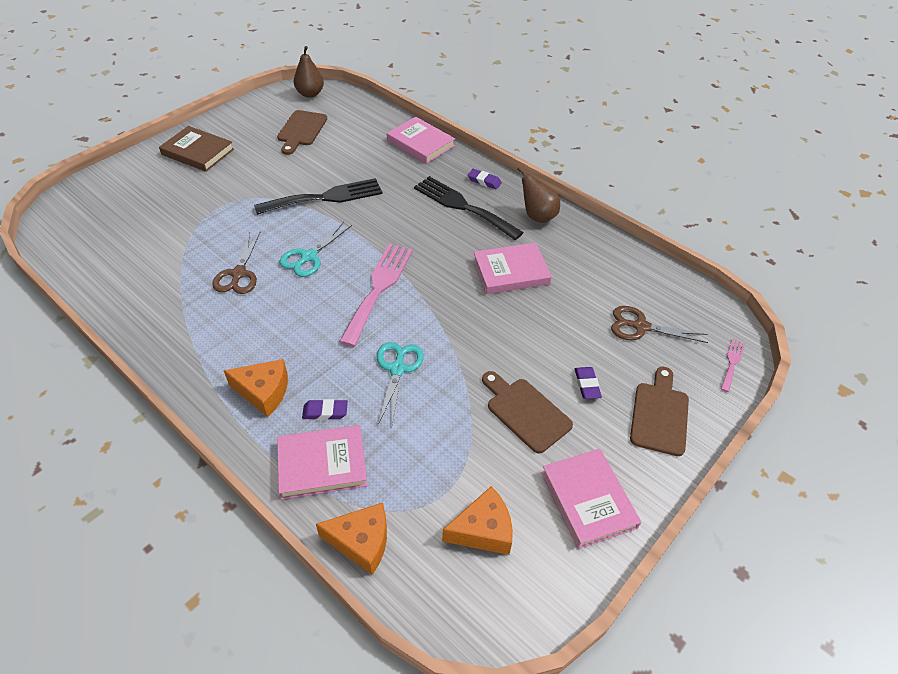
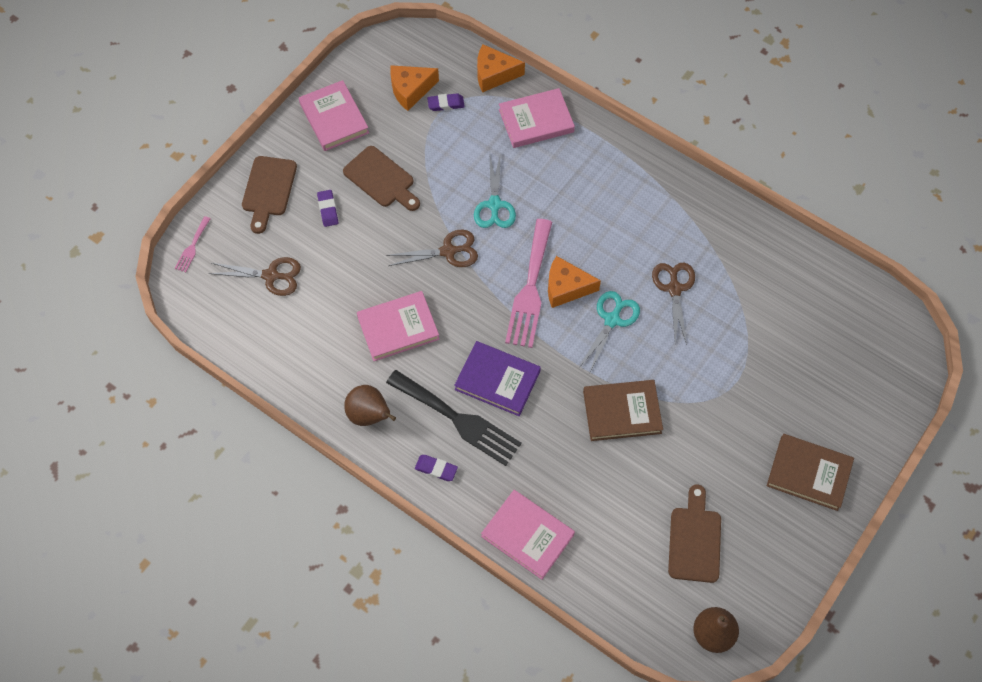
camera: 175 degrees right, 15 degrees up
(264, 392) = (601, 171): orange cheese -> orange cheese (566, 287)
(325, 197) = (622, 412): black fork -> brown book
(325, 411) = (546, 160): purple eraser -> purple eraser (446, 104)
(425, 227) = (497, 380): none -> purple book
(455, 329) = (448, 251): none -> brown scissors

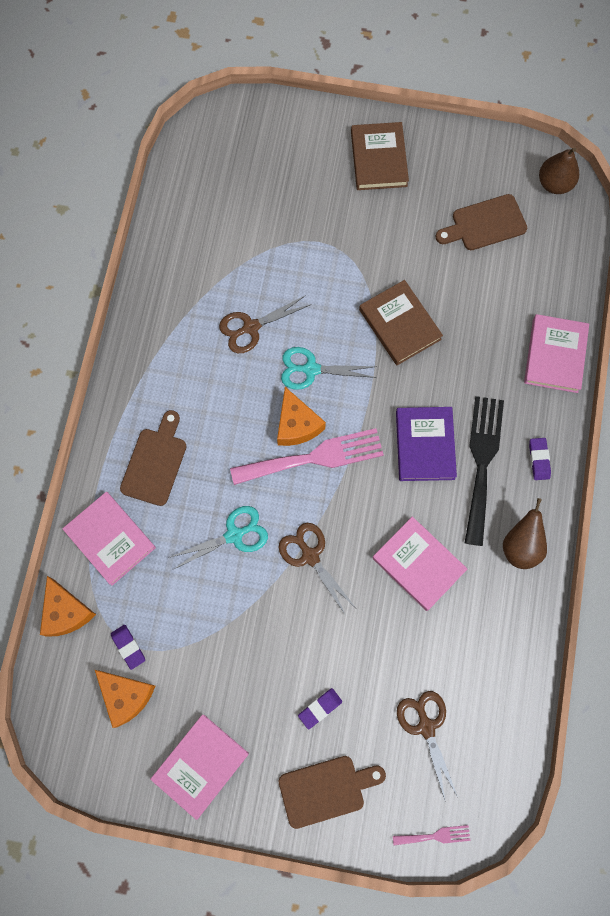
camera: 115 degrees left, 10 degrees up
(381, 179) = (256, 669): brown cutting board -> brown cutting board (155, 462)

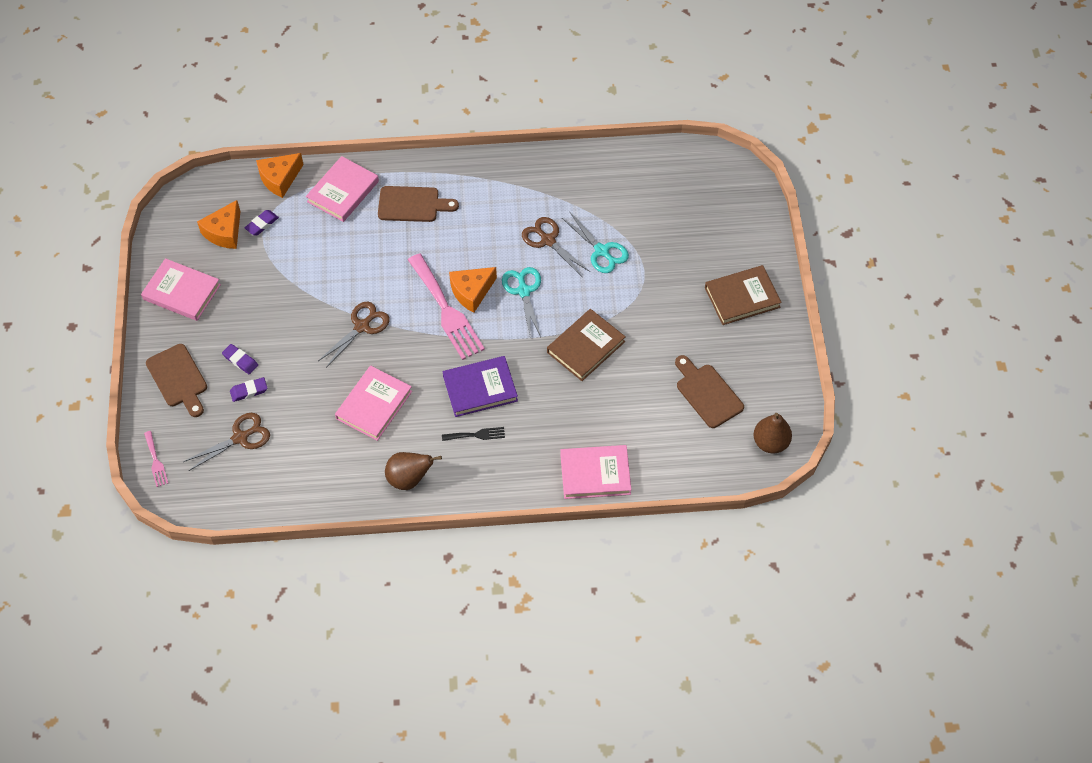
camera: 75 degrees right, 15 degrees down
(234, 535) = (366, 271): turquoise scissors -> turquoise scissors (601, 251)
(482, 462) = (476, 435): black fork -> black fork, size x0.46
(539, 459) = (491, 479): purple eraser -> purple eraser (249, 391)

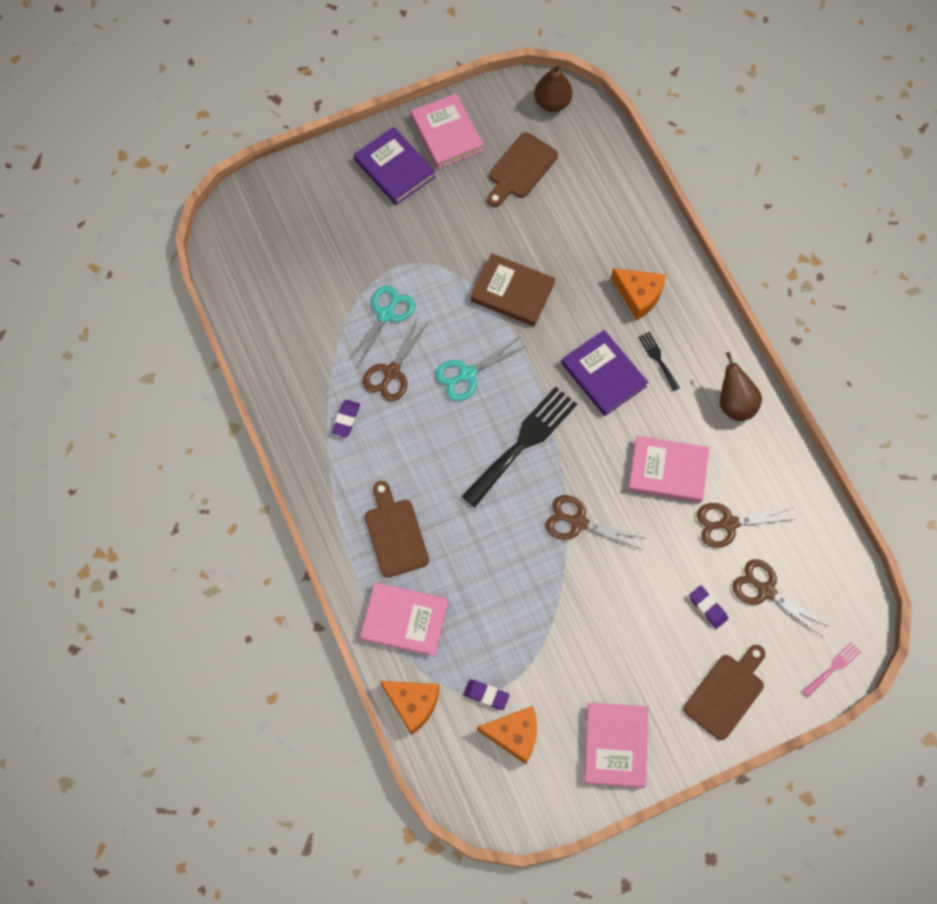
camera: 110 degrees left, 10 degrees up
(240, 360) = (675, 634): purple eraser -> purple eraser (346, 419)
(308, 433) = (729, 523): none -> brown scissors
(446, 311) = (523, 442): pink fork -> black fork
(471, 292) = (489, 426): orange cheese -> orange cheese (638, 295)
(595, 474) = (652, 238): pink book -> pink book (447, 133)
(742, 297) = (395, 168): brown book -> purple book

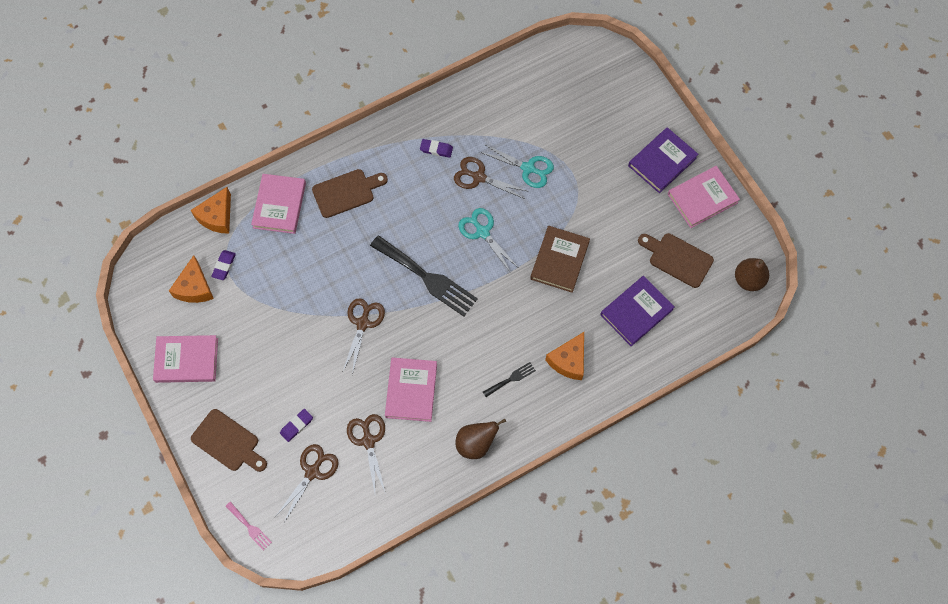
camera: 85 degrees right, 0 degrees up
(603, 374) = (492, 336): purple book -> purple book (636, 312)

